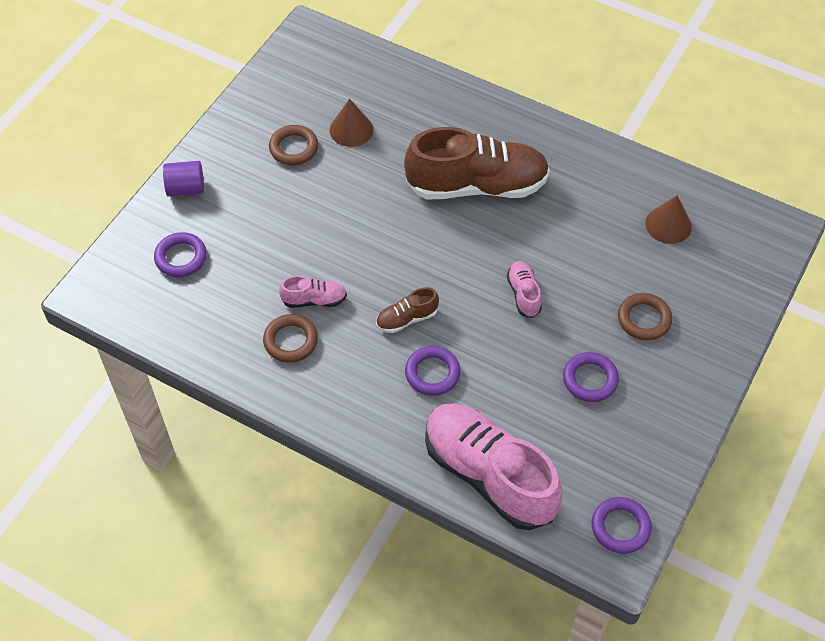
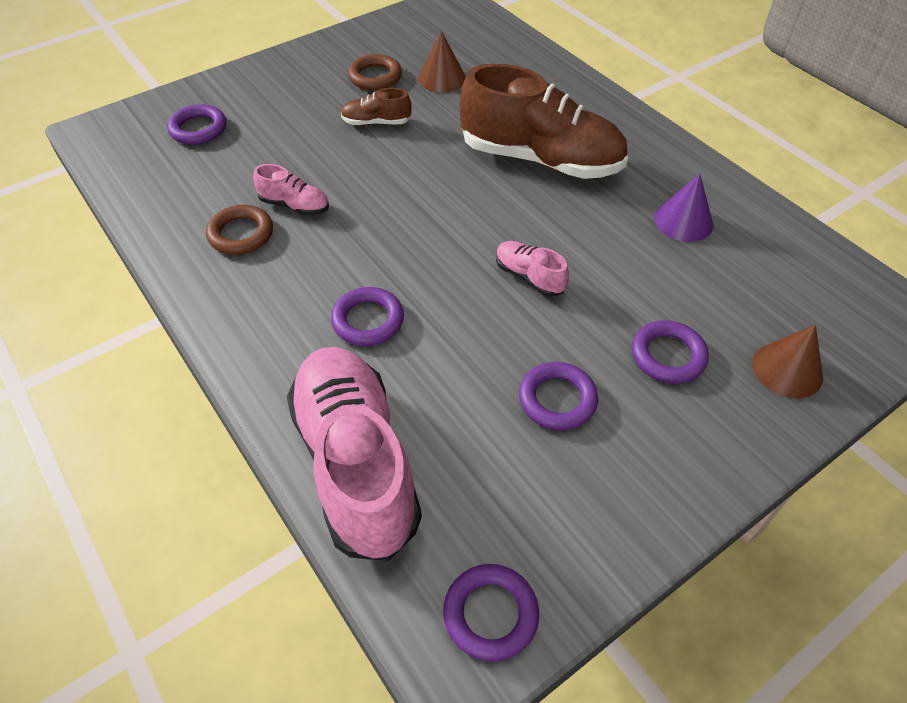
camera: 25 degrees right, 5 degrees down
(186, 188) = (250, 79): purple cylinder -> none
(407, 319) = (378, 256): brown shoe -> brown shoe (376, 122)
(523, 294) = (529, 277): pink shoe -> pink shoe turned 60 degrees counterclockwise
(607, 204) = (683, 221): none -> purple cone
(644, 319) = (668, 356): brown ring -> purple ring
(668, 225) = (752, 265): brown cone -> brown cone (787, 370)

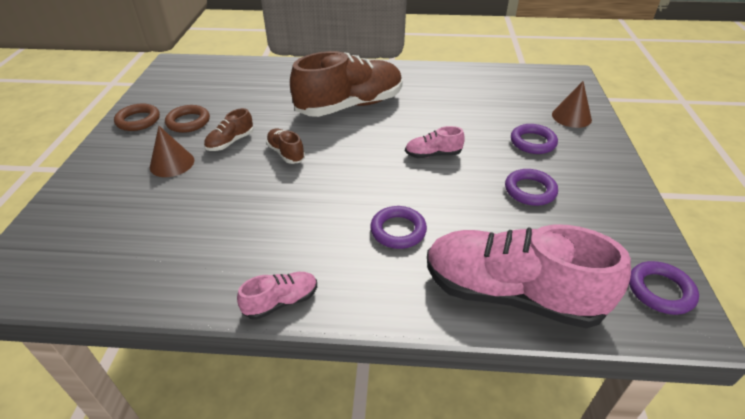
camera: 50 degrees left, 10 degrees down
(198, 129) = (102, 221): purple ring -> none
(241, 234) = (246, 251): brown ring -> brown ring (138, 120)
(294, 205) = (254, 212): pink shoe -> pink shoe (281, 302)
(401, 168) = (286, 153): none -> brown shoe
(442, 78) = (232, 101): brown cone -> brown cone (172, 163)
(683, 221) = (450, 92): purple cone -> none

